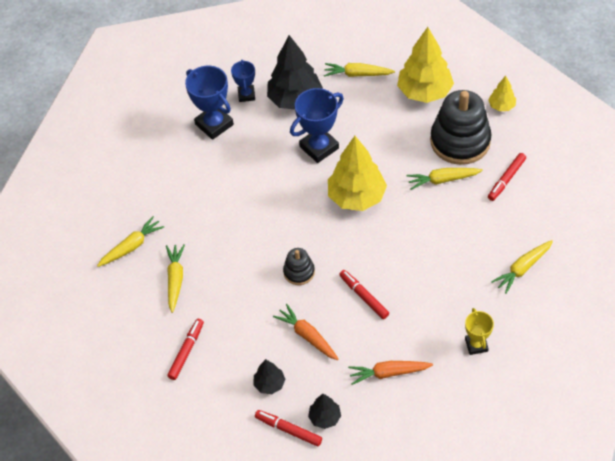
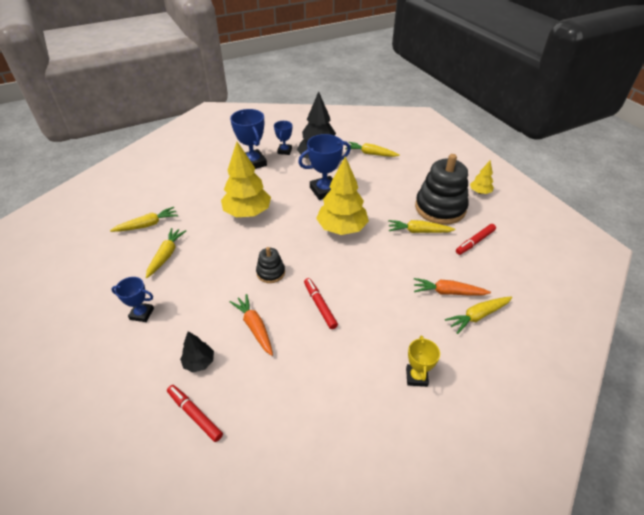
camera: 10 degrees right, 10 degrees down
(186, 351) = (142, 314): red marker -> blue trophy
(325, 417) = (237, 411): black tree -> none
(388, 373) = (318, 382): orange carrot -> orange carrot (448, 292)
(424, 92) = (419, 172): yellow tree -> yellow tree (247, 213)

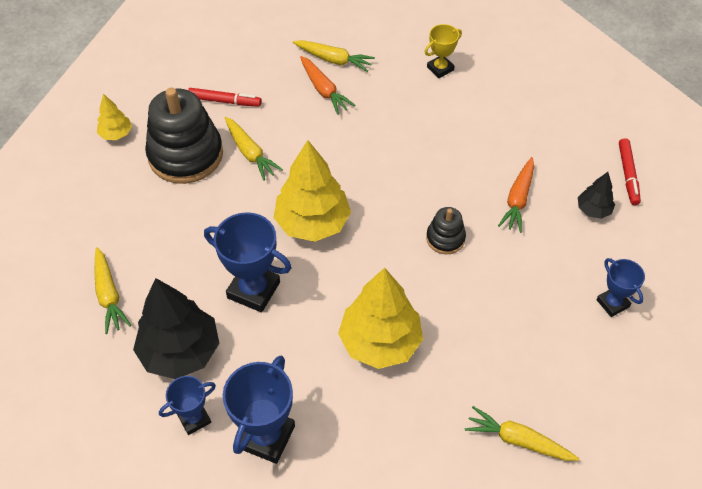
camera: 130 degrees left, 10 degrees up
(166, 255) = (532, 361): yellow carrot -> none
(320, 305) = (440, 169): red marker -> none

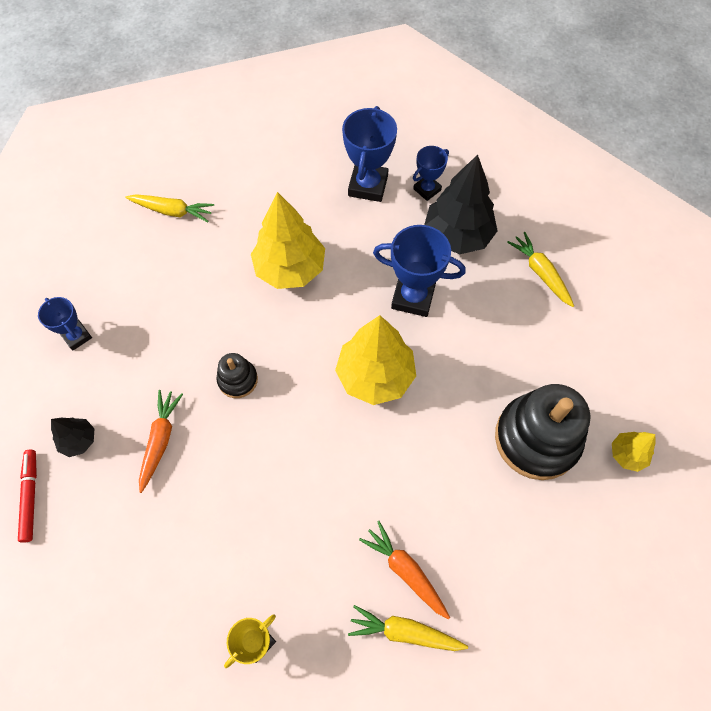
camera: 170 degrees right, 10 degrees up
(224, 101) = (523, 528): red marker -> none
(250, 153) = (466, 453): yellow carrot -> none

